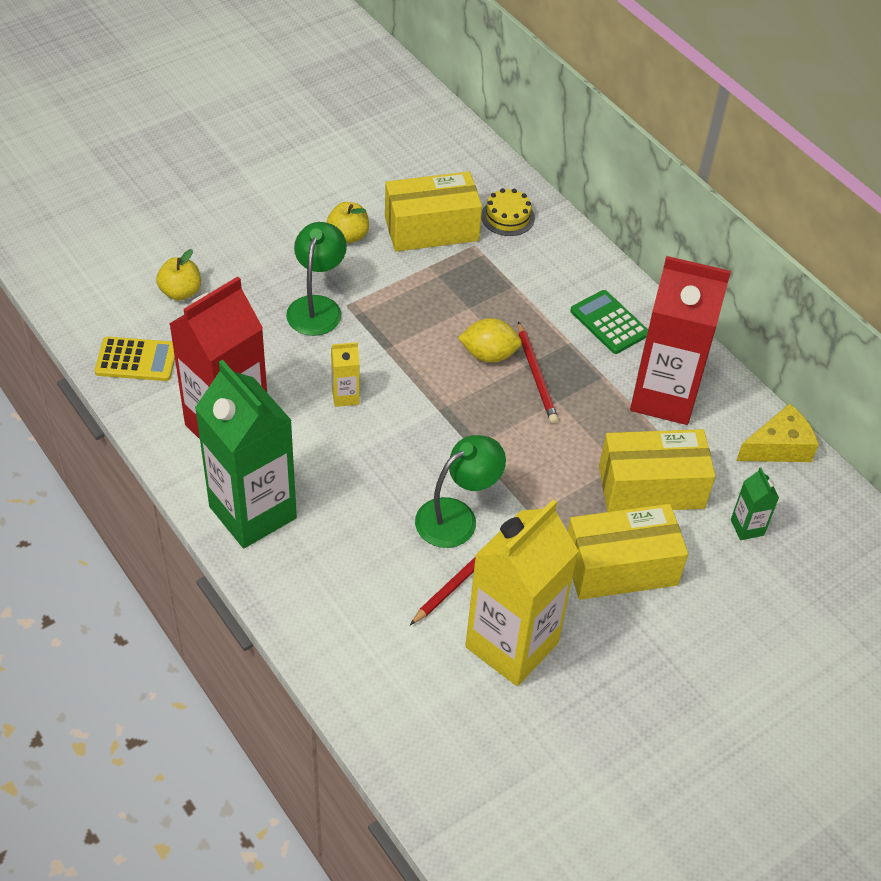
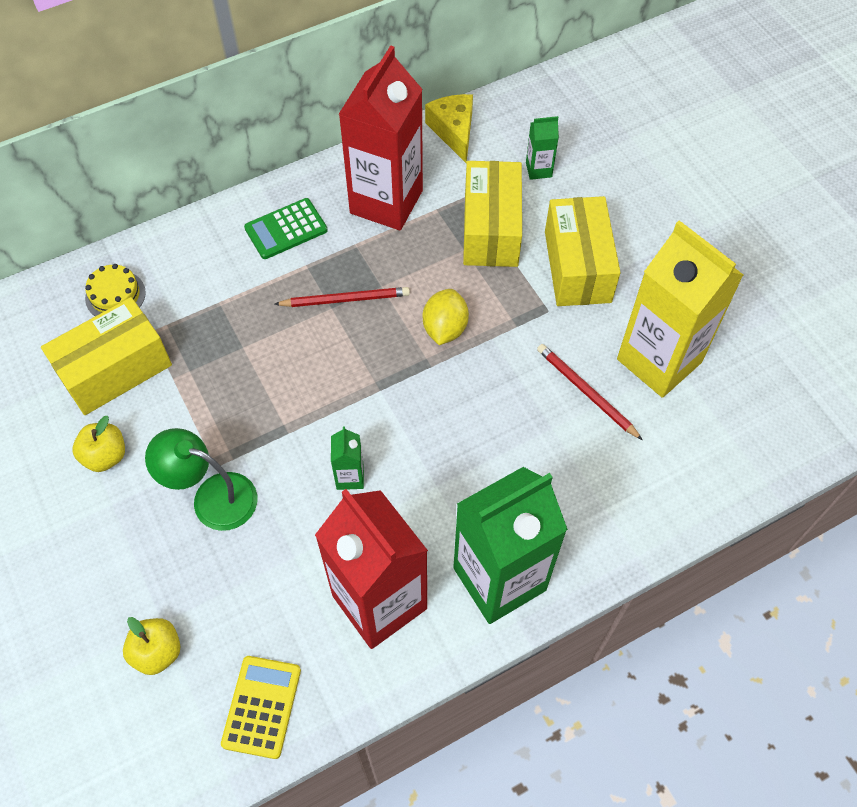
camera: 80 degrees left, 10 degrees up
(345, 396) = (350, 477): yellow carton -> green carton
(431, 229) = (115, 370): yellow box -> yellow box turned 60 degrees clockwise
(457, 516) = (515, 388): green lamp -> none
(489, 355) = (312, 337): yellow lemon -> yellow lemon (445, 328)

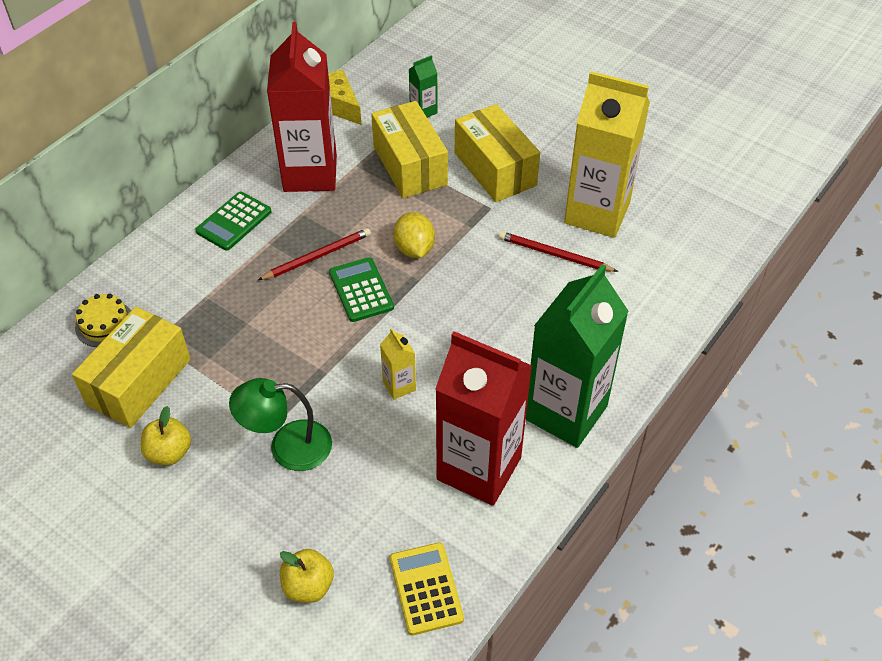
camera: 25 degrees left, 10 degrees down
(350, 477) = (399, 386): green carton -> yellow carton
(368, 354) = (361, 290): none -> green calculator

